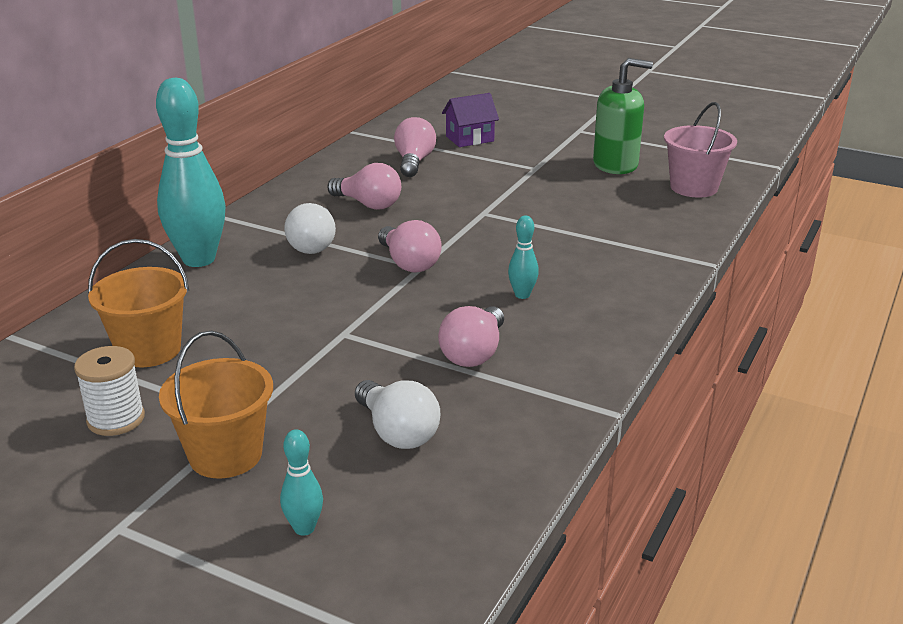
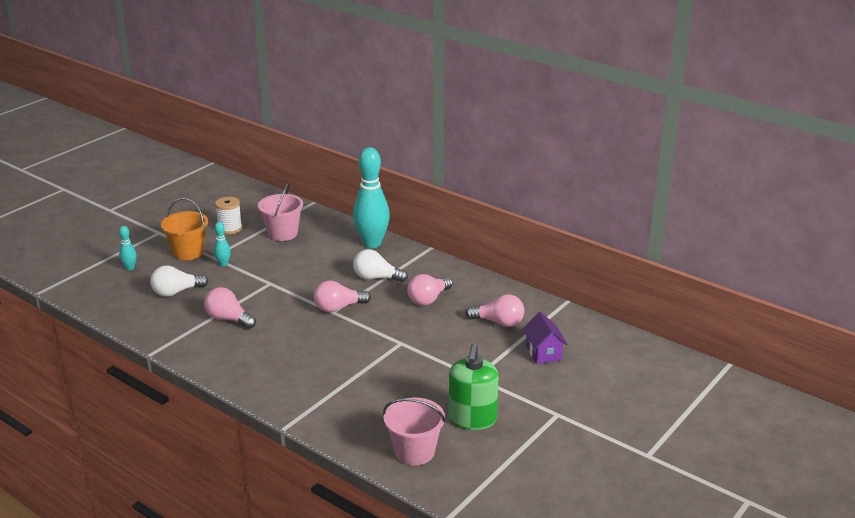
camera: 100 degrees right, 0 degrees up
(149, 350) = (282, 233): orange bucket -> pink bucket
(522, 295) = (281, 342): turquoise bowling pin -> turquoise bowling pin (223, 264)

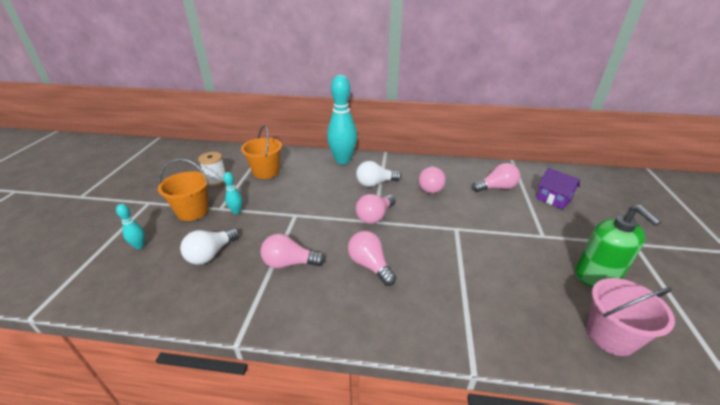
camera: 30 degrees left, 5 degrees up
(282, 233) = (266, 172): pink bucket -> orange bucket
(289, 342) = (370, 265): none -> pink light bulb

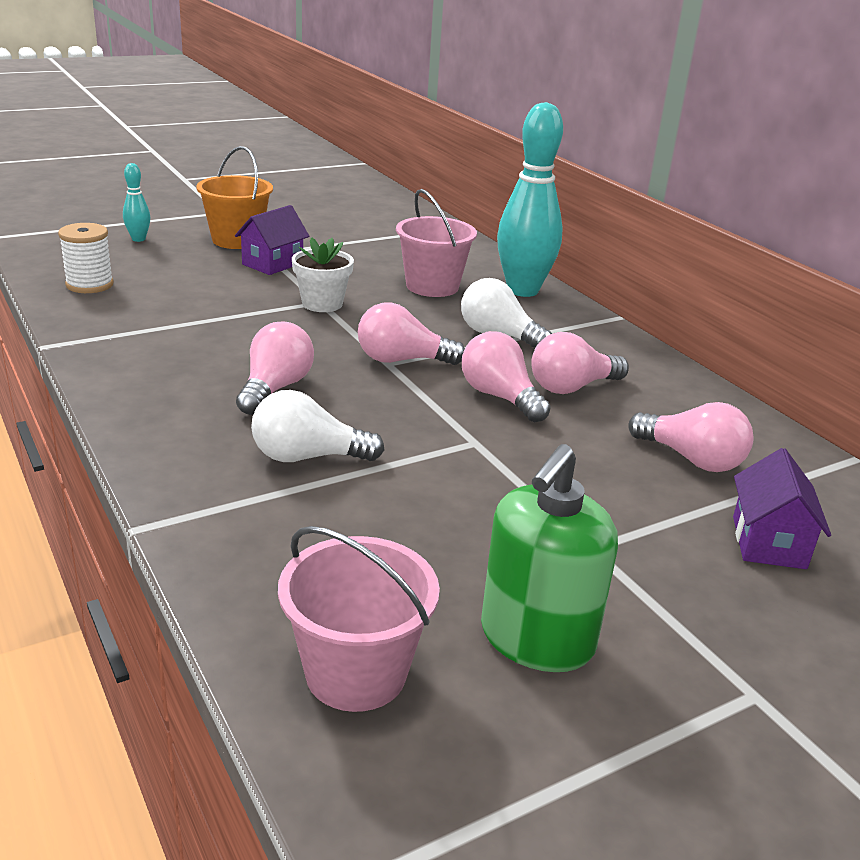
camera: 50 degrees right, 5 degrees down
(211, 254) = (170, 280): white light bulb -> white light bulb (308, 457)
(216, 180) = (321, 228): white spool -> white spool (89, 285)
(236, 211) = (272, 264): turquoise bowling pin -> purple house
(266, 172) = (393, 249): orange bucket -> none
(289, 263) = (210, 331): pink light bulb -> pink light bulb (500, 397)
(298, 215) = (322, 304): none -> white flower pot
(315, 179) = (432, 286): none -> pink bucket

